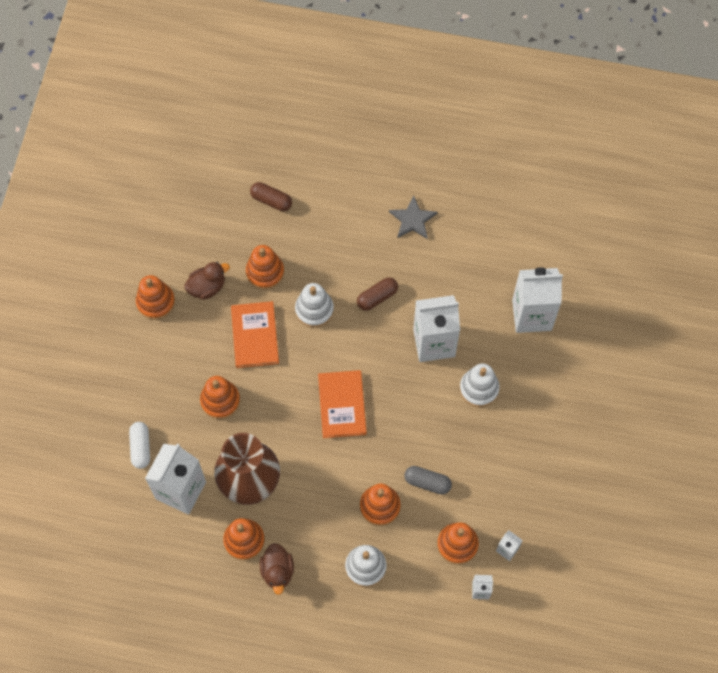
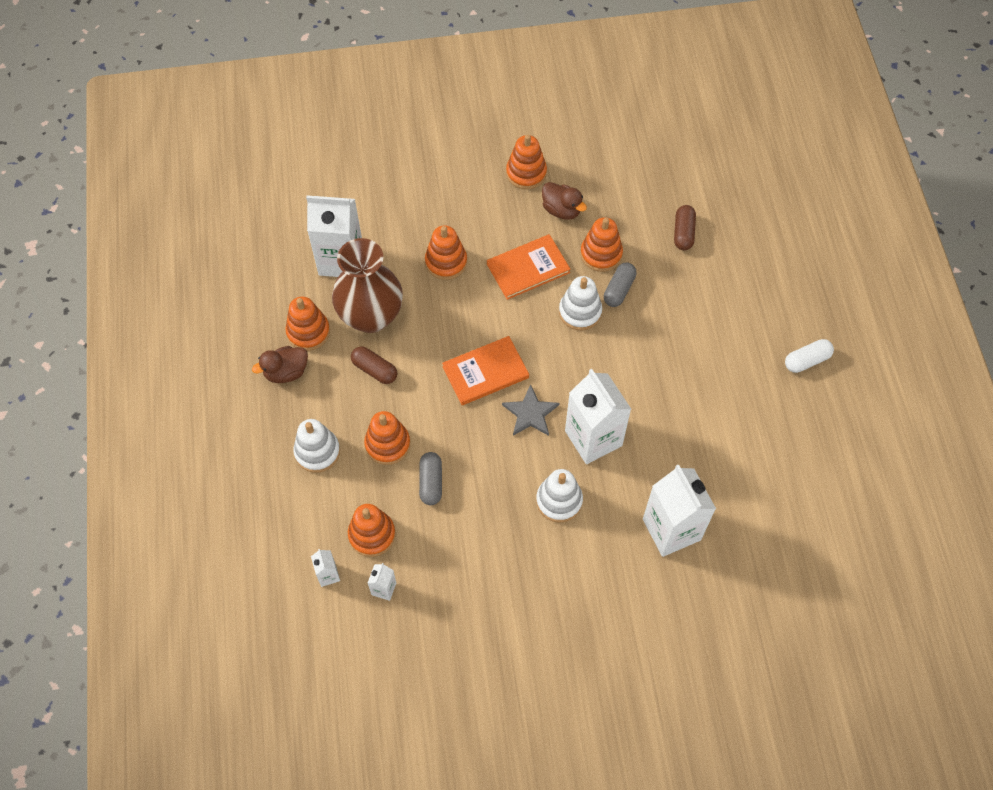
camera: 70 degrees right, 5 degrees down
(140, 447) = (372, 212): white capsule -> white capsule (806, 360)
(305, 271) = (619, 290): none -> grey capsule
(377, 297) = (621, 366): brown capsule -> brown capsule (374, 370)
(413, 220) = (728, 371): grey star -> grey star (530, 413)

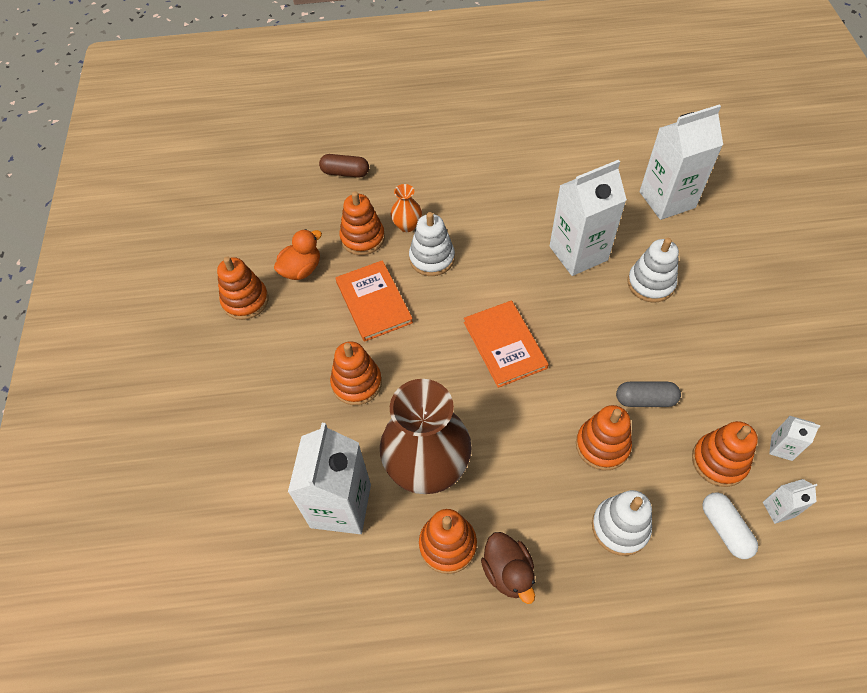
camera: 85 degrees left, 5 degrees down
(374, 370) = (503, 461): brown capsule -> none
(530, 413) = (553, 305): grey star -> none
(561, 210) = (301, 269): brown duck -> orange duck
(619, 290) = (407, 225): grey capsule -> orange vase
(806, 360) = (489, 100): white capsule -> white capsule (725, 529)

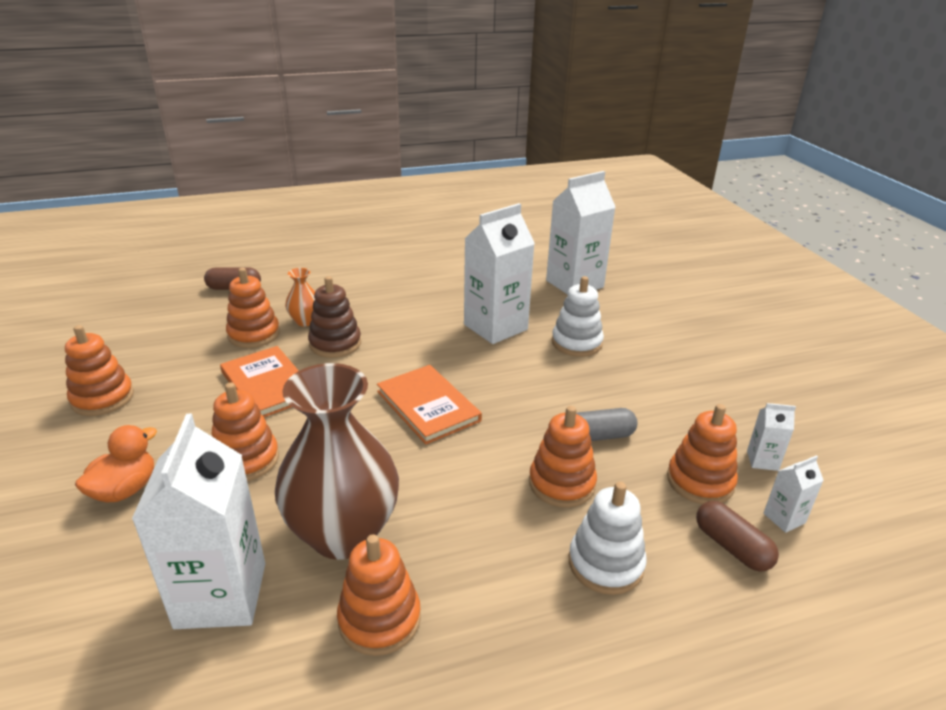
camera: 15 degrees left, 25 degrees down
(301, 269) = (178, 365): orange duck -> orange duck (125, 490)
(432, 258) = (335, 344): white stacking toy -> brown stacking toy
(508, 572) = (469, 639): brown duck -> none
(725, 529) = (731, 547): white capsule -> brown capsule

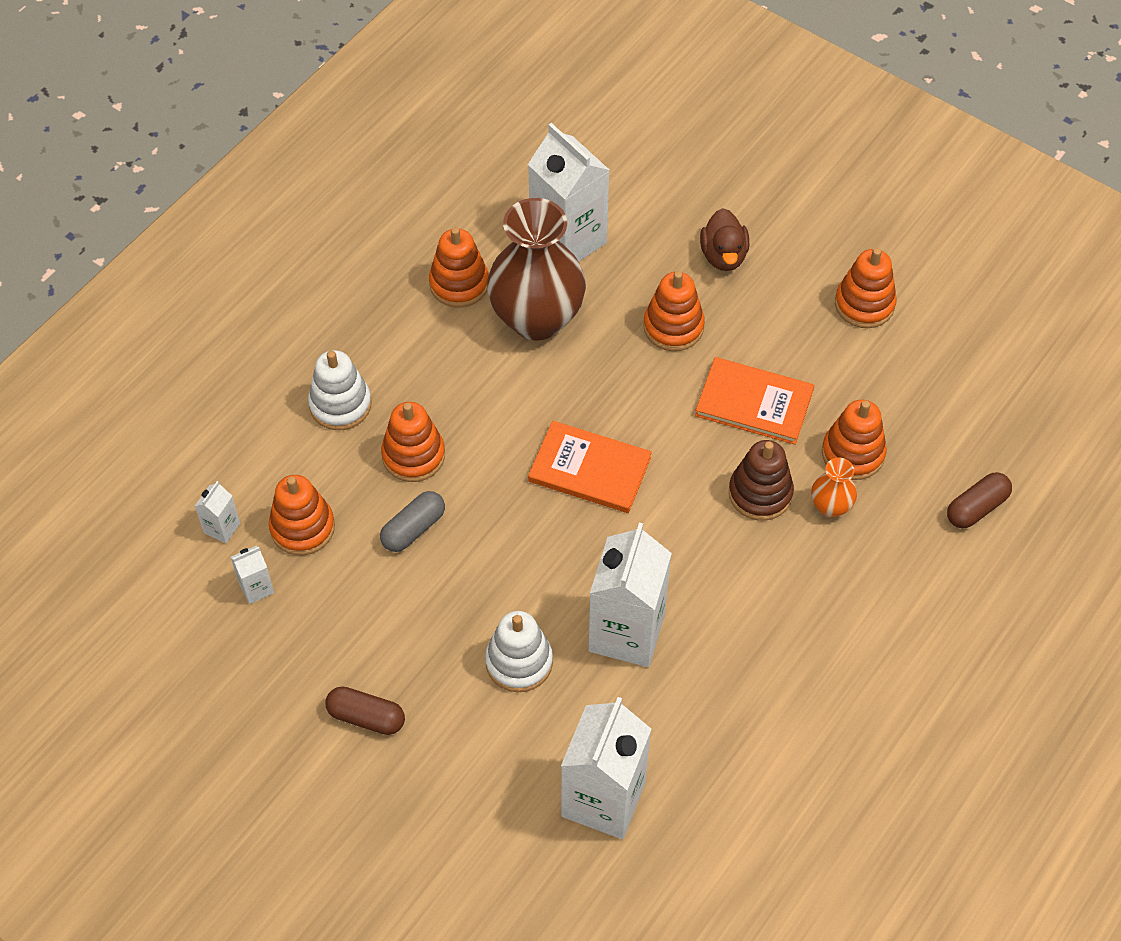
camera: 145 degrees right, 25 degrees up
(125, 490) = (723, 256): orange duck -> brown duck
(731, 547) = (255, 474): brown capsule -> brown capsule (366, 717)

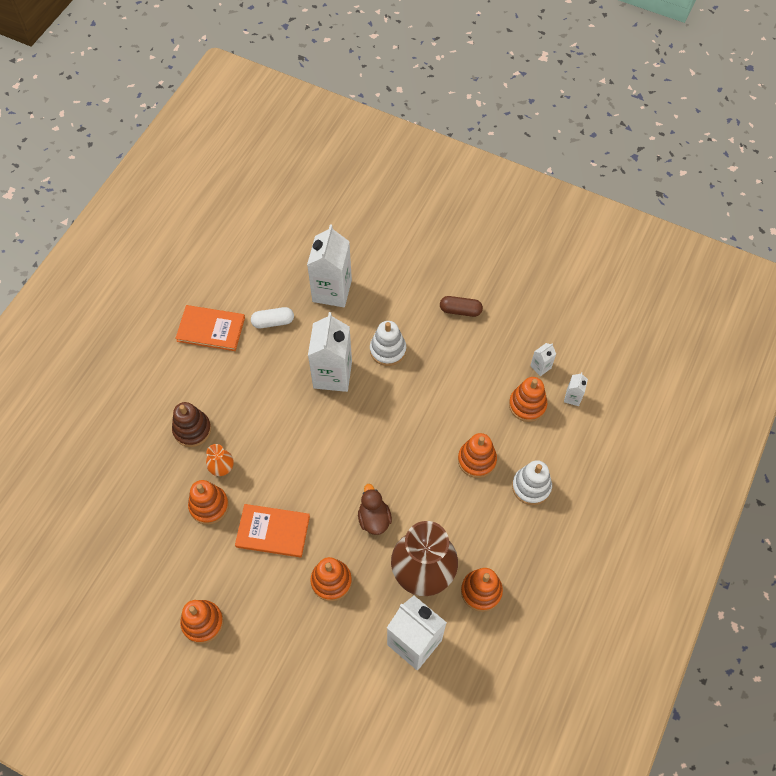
camera: 170 degrees right, 5 degrees up
(413, 529) = (464, 414): grey capsule -> none
(590, 469) = (369, 468): orange book -> orange book (211, 329)
(723, 256) = (303, 648): brown duck -> brown duck (374, 518)
(725, 752) = (273, 322): none -> white capsule
(760, 493) = (265, 469): brown stacking toy -> brown stacking toy (192, 430)
(976, 508) = (134, 481): brown capsule -> none

